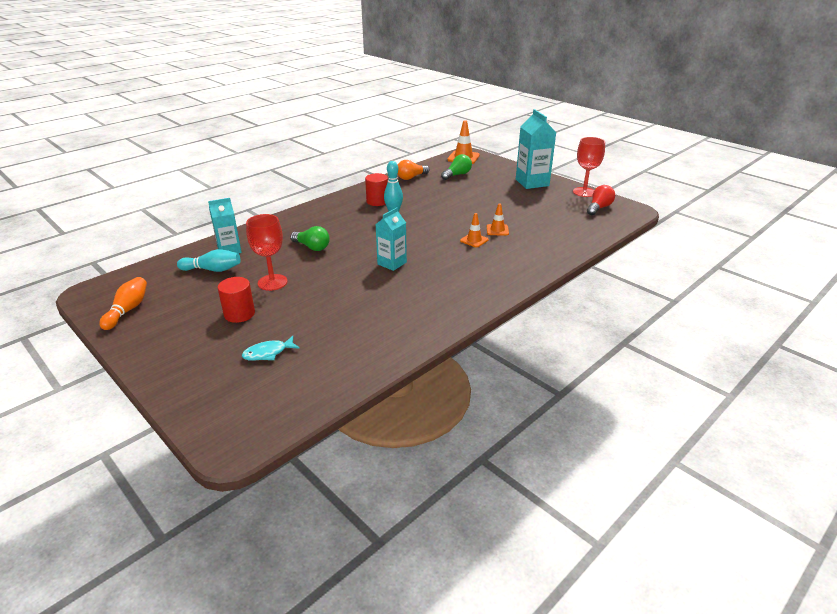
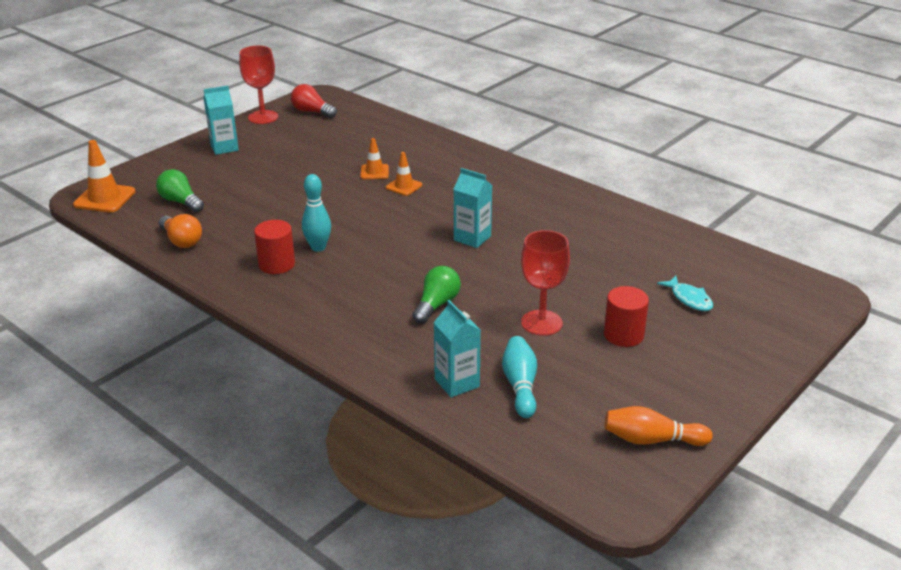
camera: 95 degrees left, 0 degrees up
(532, 182) = (224, 147): turquoise carton -> turquoise carton, size x0.65

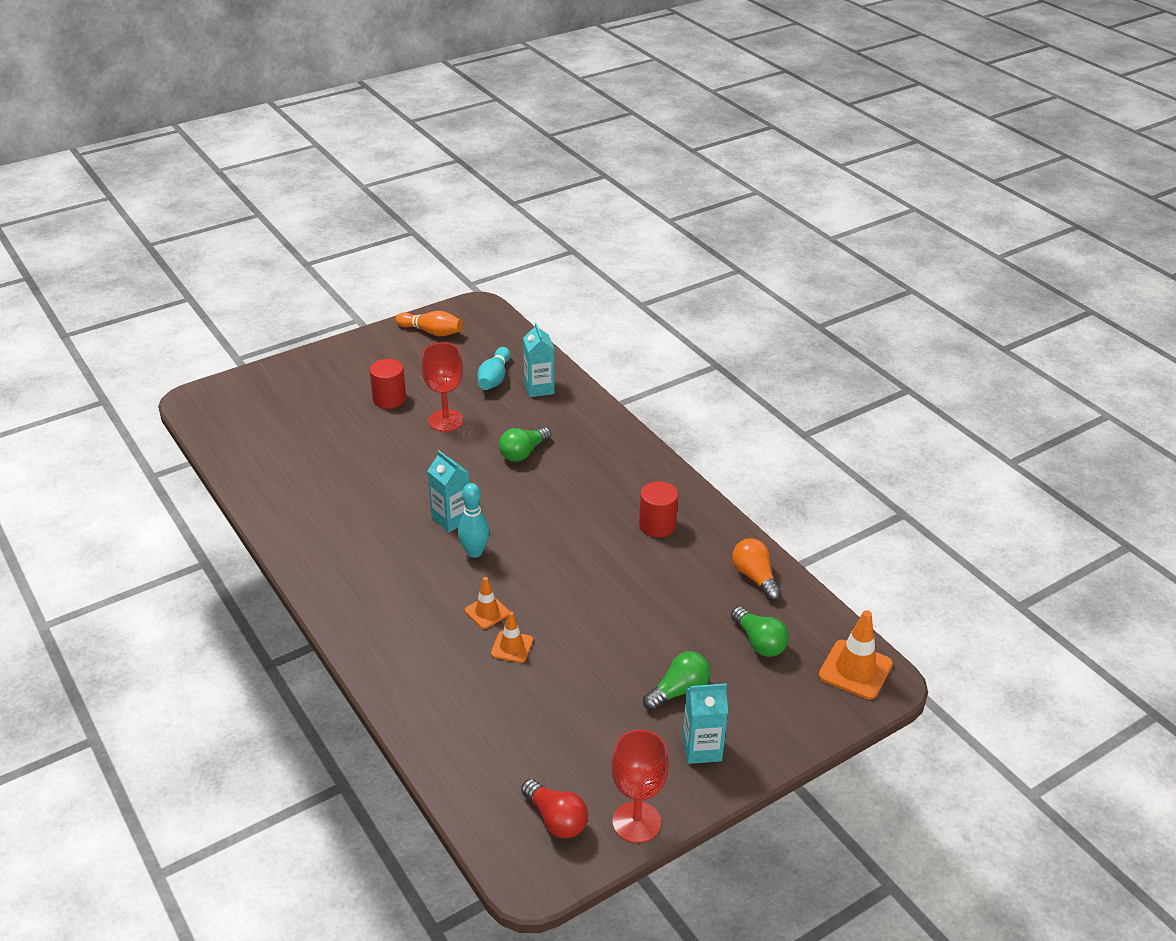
camera: 165 degrees left, 5 degrees up
(243, 169) = (679, 691): none -> green light bulb
(318, 247) = (611, 538): turquoise bowling pin -> turquoise bowling pin (474, 552)
(689, 299) = (309, 418): turquoise fish -> none

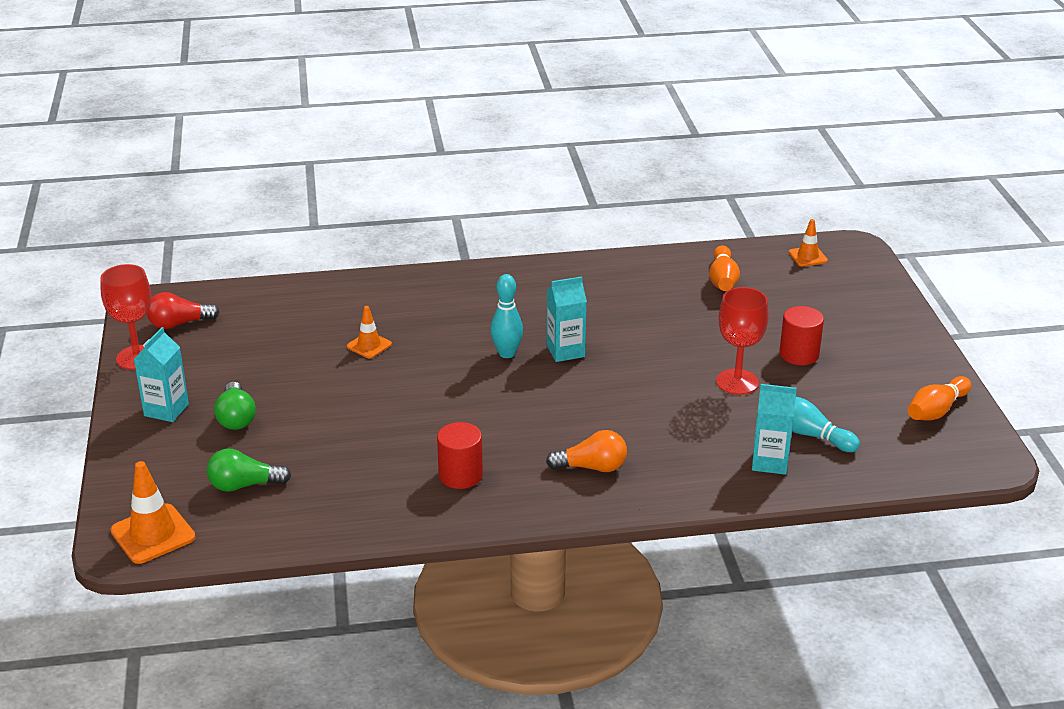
camera: 115 degrees right, 5 degrees down
(286, 459) = (723, 280): none -> orange bowling pin
(487, 612) = (422, 342): orange traffic cone -> orange traffic cone (808, 257)
(523, 453) = (646, 419): green light bulb -> none
(755, 577) = (329, 516): orange light bulb -> orange light bulb (592, 467)

